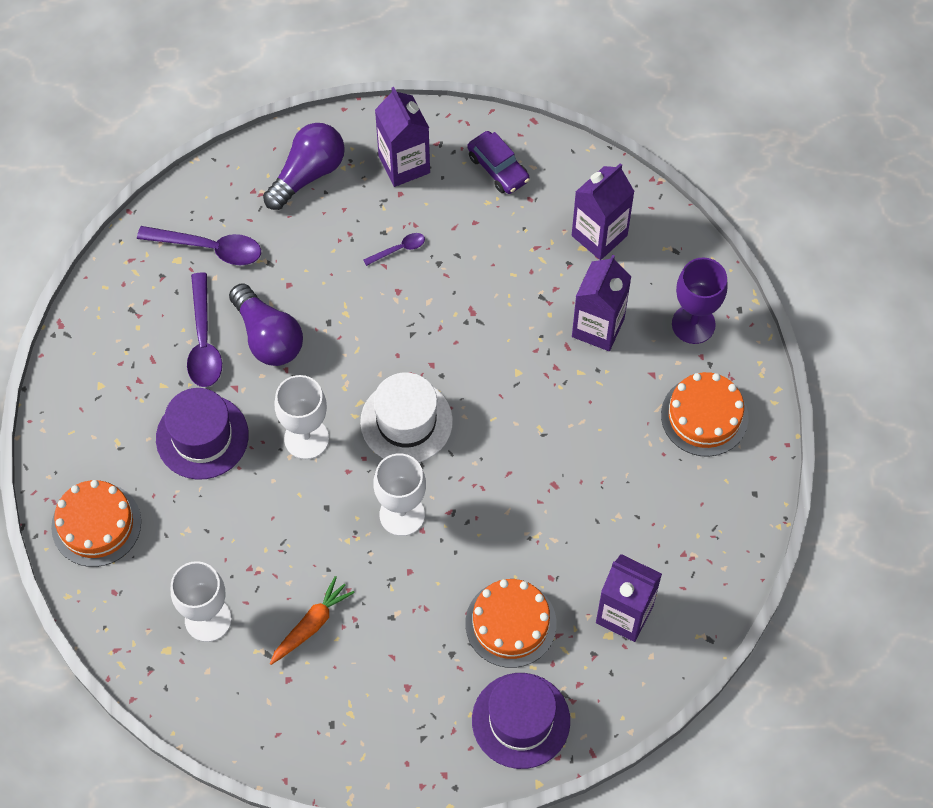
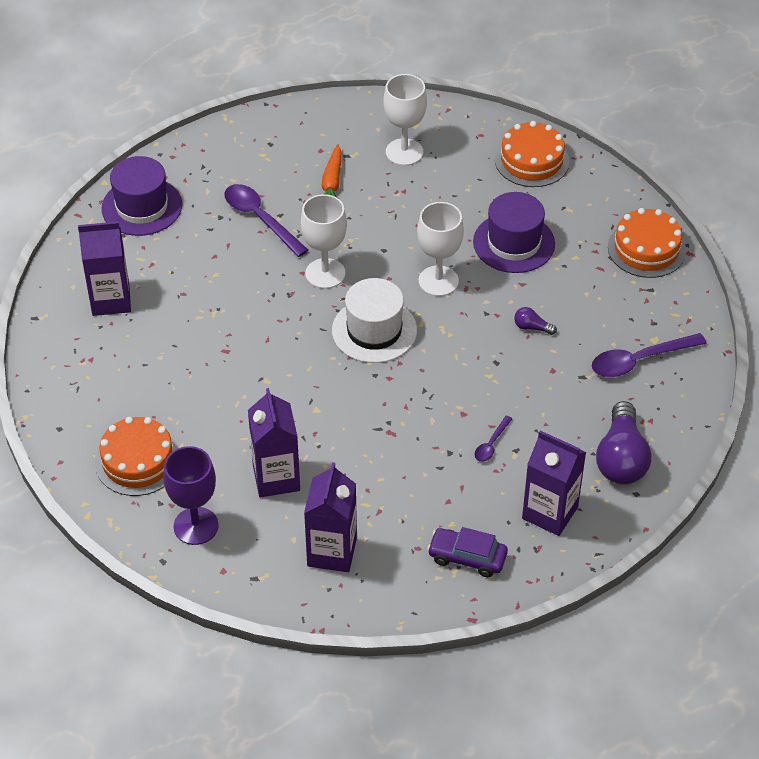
camera: 145 degrees right, 15 degrees down
(203, 341) = (576, 299): purple spoon -> purple spoon (260, 219)
(268, 337) = (532, 327): purple light bulb -> purple light bulb, size x0.44
(510, 623) = (191, 253): orange cake -> orange cake (646, 249)

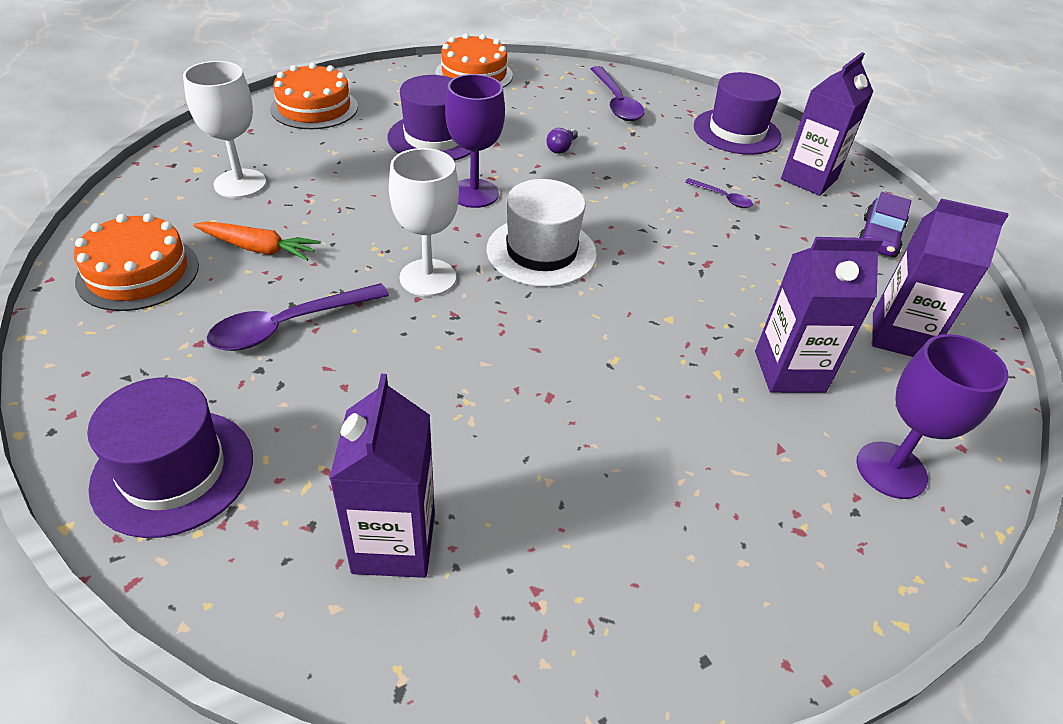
camera: 85 degrees left, 5 degrees down
(138, 461) = (774, 534): orange cake -> orange cake (138, 273)
(438, 281) = (474, 193): white goblet -> purple goblet
(621, 458) = (736, 132): purple light bulb -> purple hat

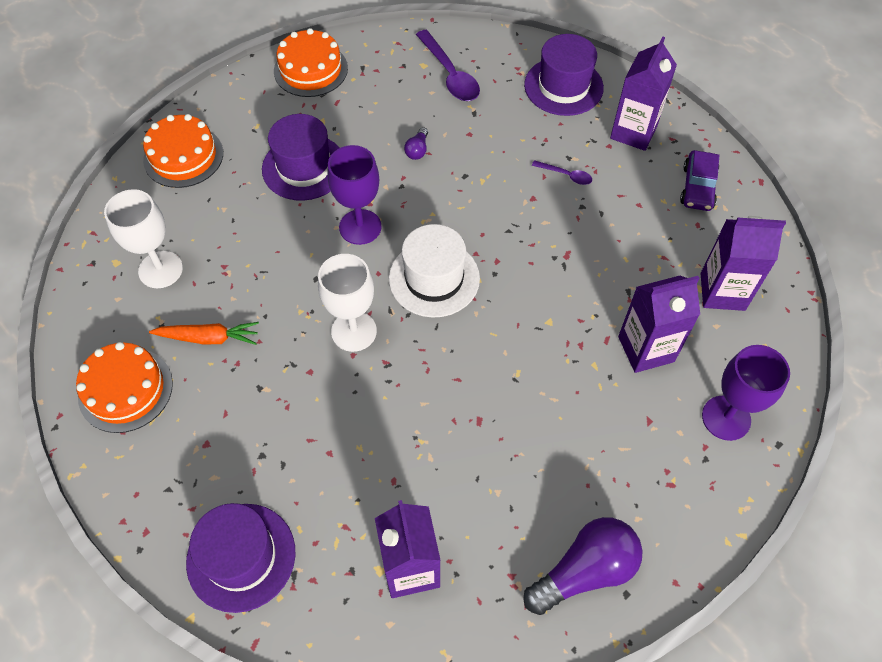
camera: 10 degrees left, 15 degrees up
(289, 325) = (266, 408): purple spoon -> none
(647, 611) = (585, 571): none -> purple light bulb

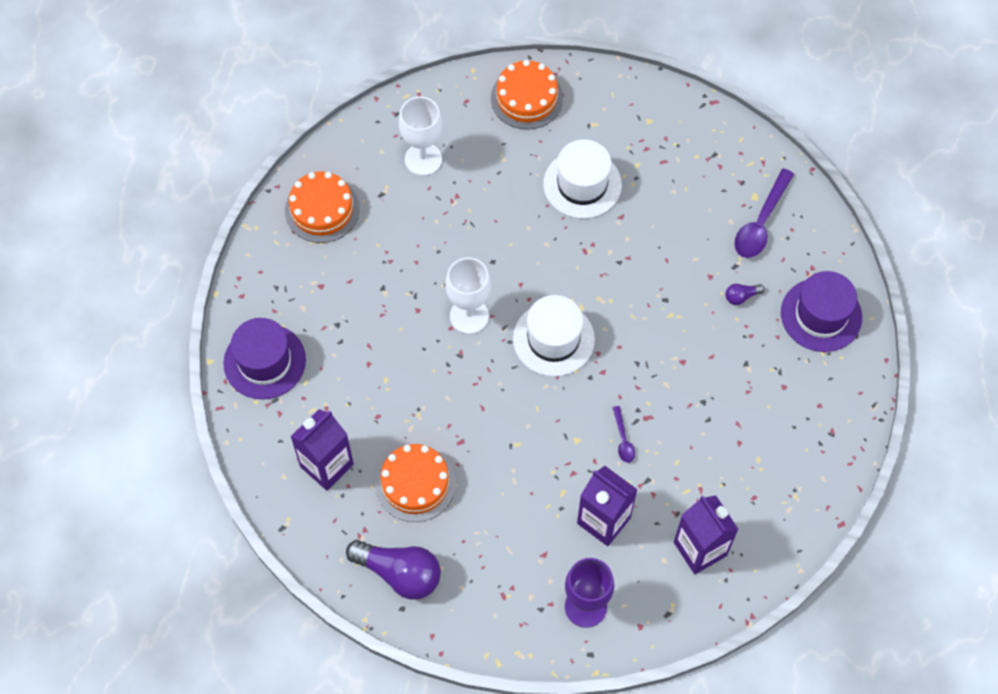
camera: 55 degrees right, 5 degrees up
(209, 338) = (395, 229): orange carrot -> none
(304, 167) = (582, 184): purple hat -> white hat
(310, 69) = (680, 120): orange cake -> orange cake (415, 483)
(360, 227) = (559, 259): purple goblet -> none
(417, 150) = (663, 250): purple light bulb -> purple light bulb (741, 296)
(566, 175) = (725, 372): purple spoon -> purple spoon (623, 439)
(633, 132) = (814, 397): purple carton -> none
(697, 187) = (793, 478): purple car -> none

